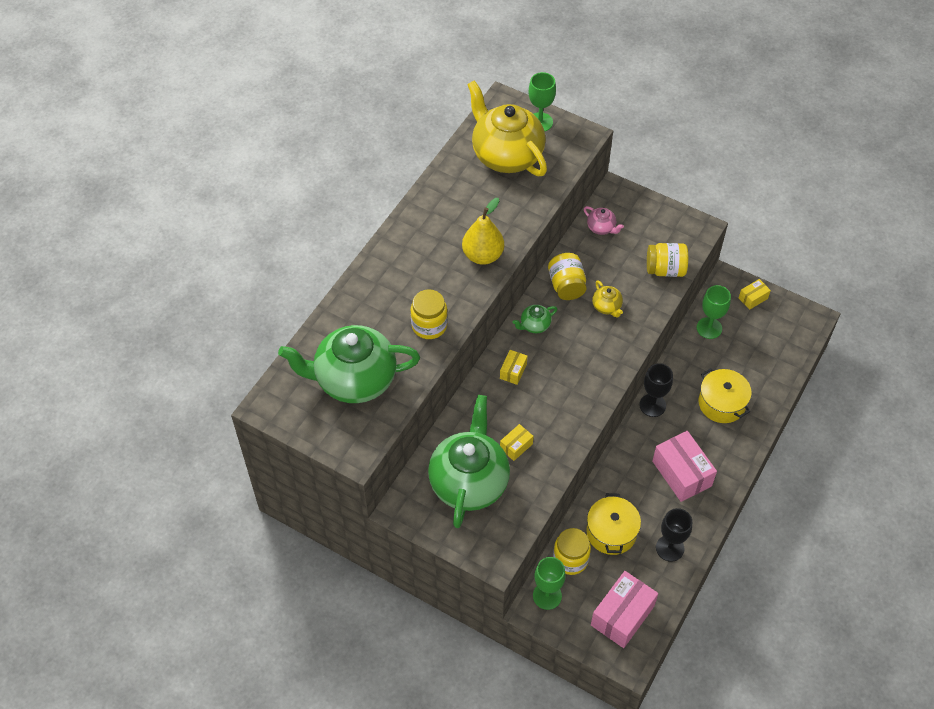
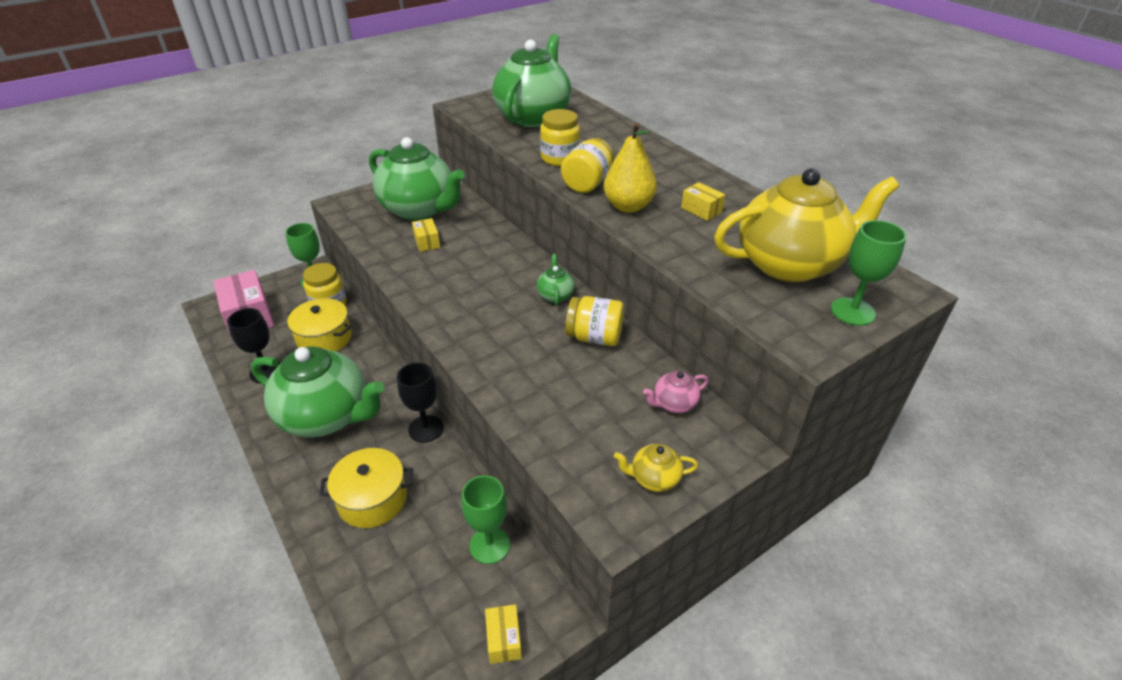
camera: 115 degrees right, 15 degrees down
(513, 371) = (509, 264): yellow box -> yellow box (701, 210)
(607, 307) = (540, 360): yellow teapot -> yellow teapot (654, 478)
(665, 269) = (562, 443): yellow jar -> yellow jar (587, 183)
(681, 473) = (327, 416): pink box -> green teapot

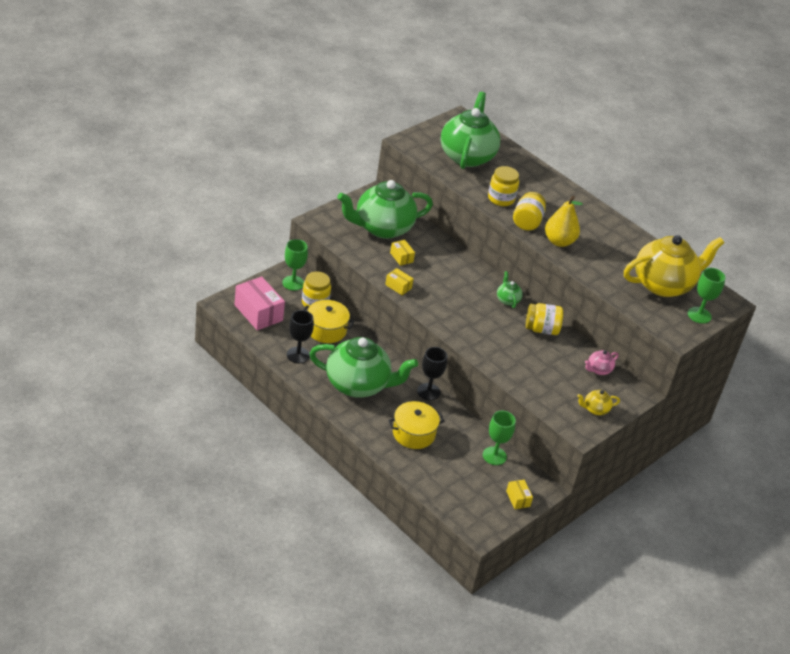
camera: 15 degrees left, 0 degrees up
(419, 209) = (382, 228): green teapot -> green teapot turned 135 degrees clockwise
(701, 210) = (606, 244): yellow box -> yellow box (398, 286)

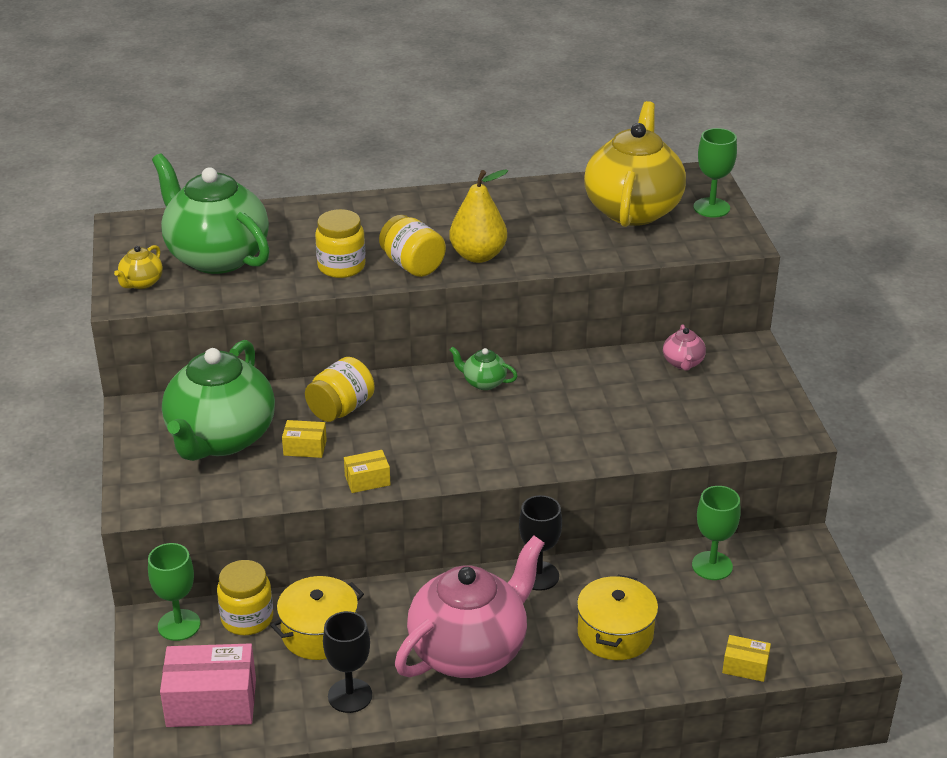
camera: 50 degrees left, 5 degrees down
(358, 385) = (470, 651): green teapot -> pink teapot
(518, 499) = (809, 581): yellow box -> yellow box (745, 667)
(541, 329) = (567, 378): yellow jar -> yellow jar (341, 409)
(595, 409) = (758, 401): yellow teapot -> yellow teapot (141, 283)

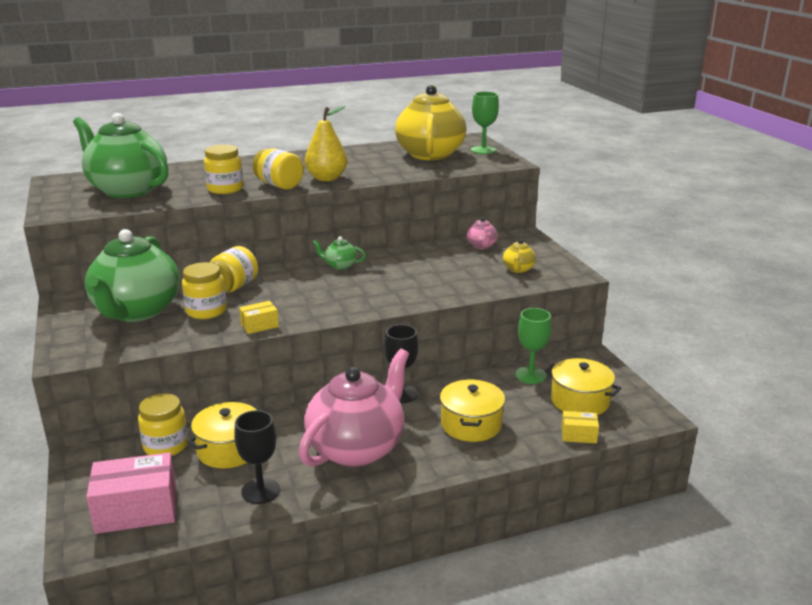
camera: 10 degrees left, 10 degrees down
(141, 283) = (67, 205): yellow teapot -> yellow teapot (518, 269)
(179, 625) = (106, 456): green goblet -> none
(305, 448) = (206, 311): yellow box -> yellow jar
(763, 615) = (580, 401): none -> yellow pot

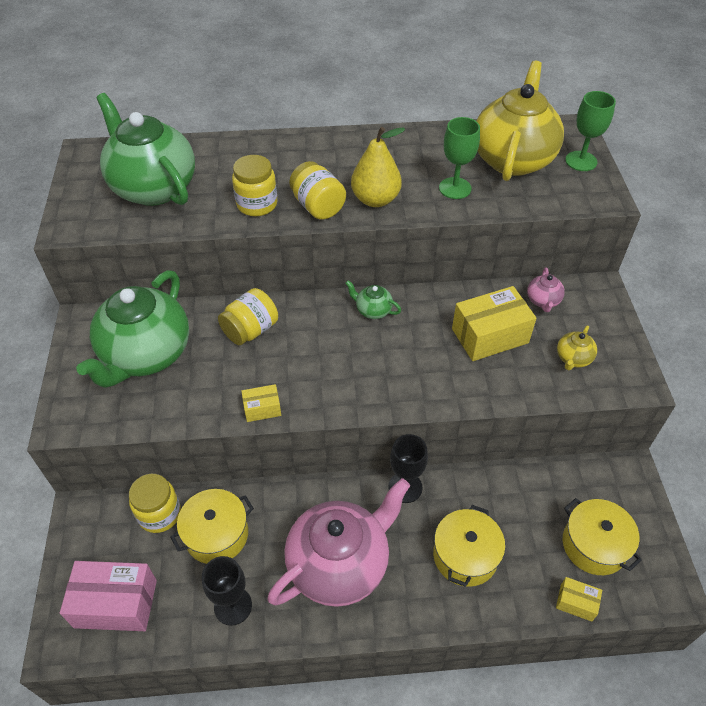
camera: 15 degrees right, 25 degrees up
(206, 311) = (214, 369): yellow jar -> none
(445, 266) = (490, 336): none -> yellow box
(530, 375) = (552, 488): green goblet -> green goblet (455, 188)

